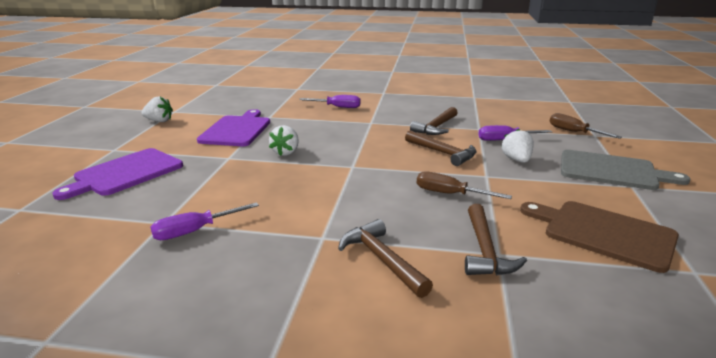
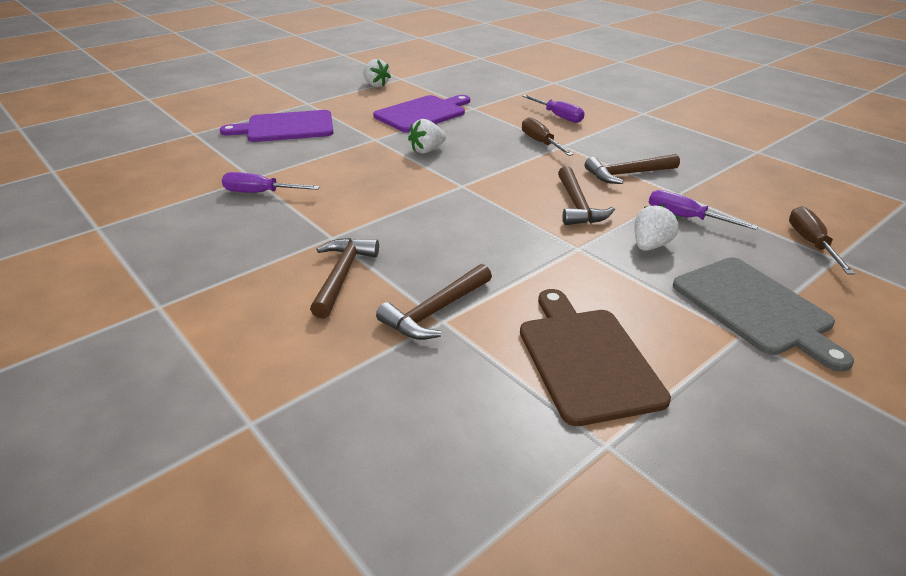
camera: 40 degrees right, 10 degrees up
(449, 194) = (502, 249): brown screwdriver -> brown screwdriver (540, 142)

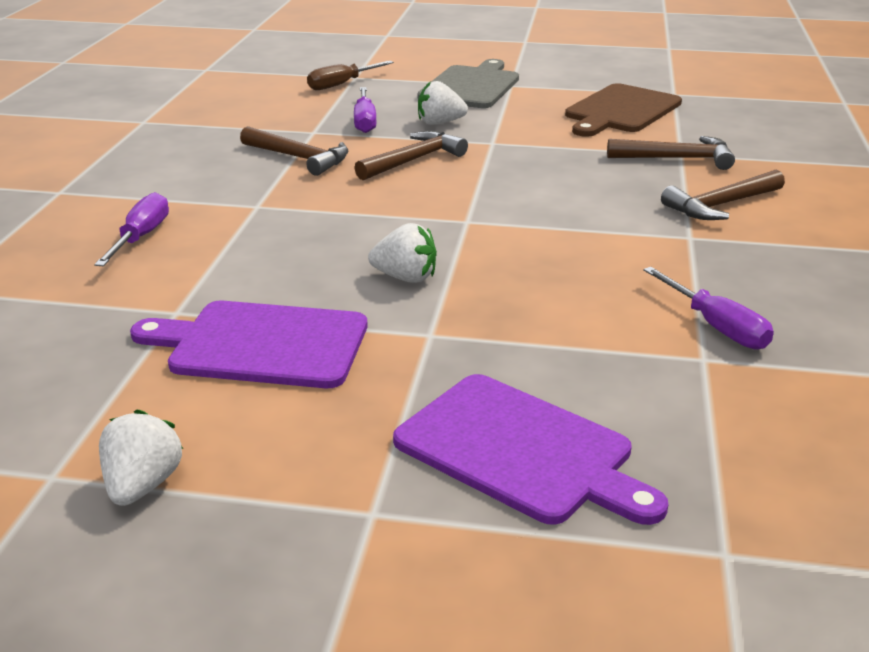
camera: 130 degrees left, 5 degrees down
(540, 142) = (267, 219): brown screwdriver -> none

